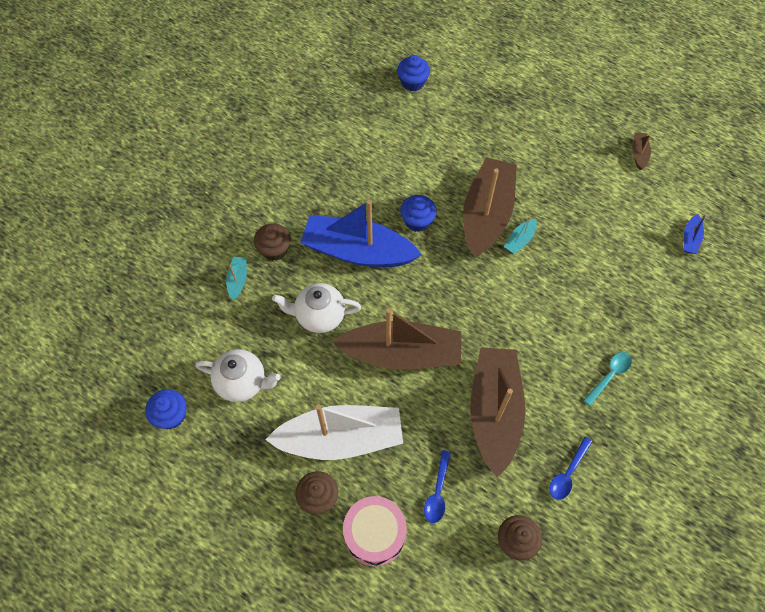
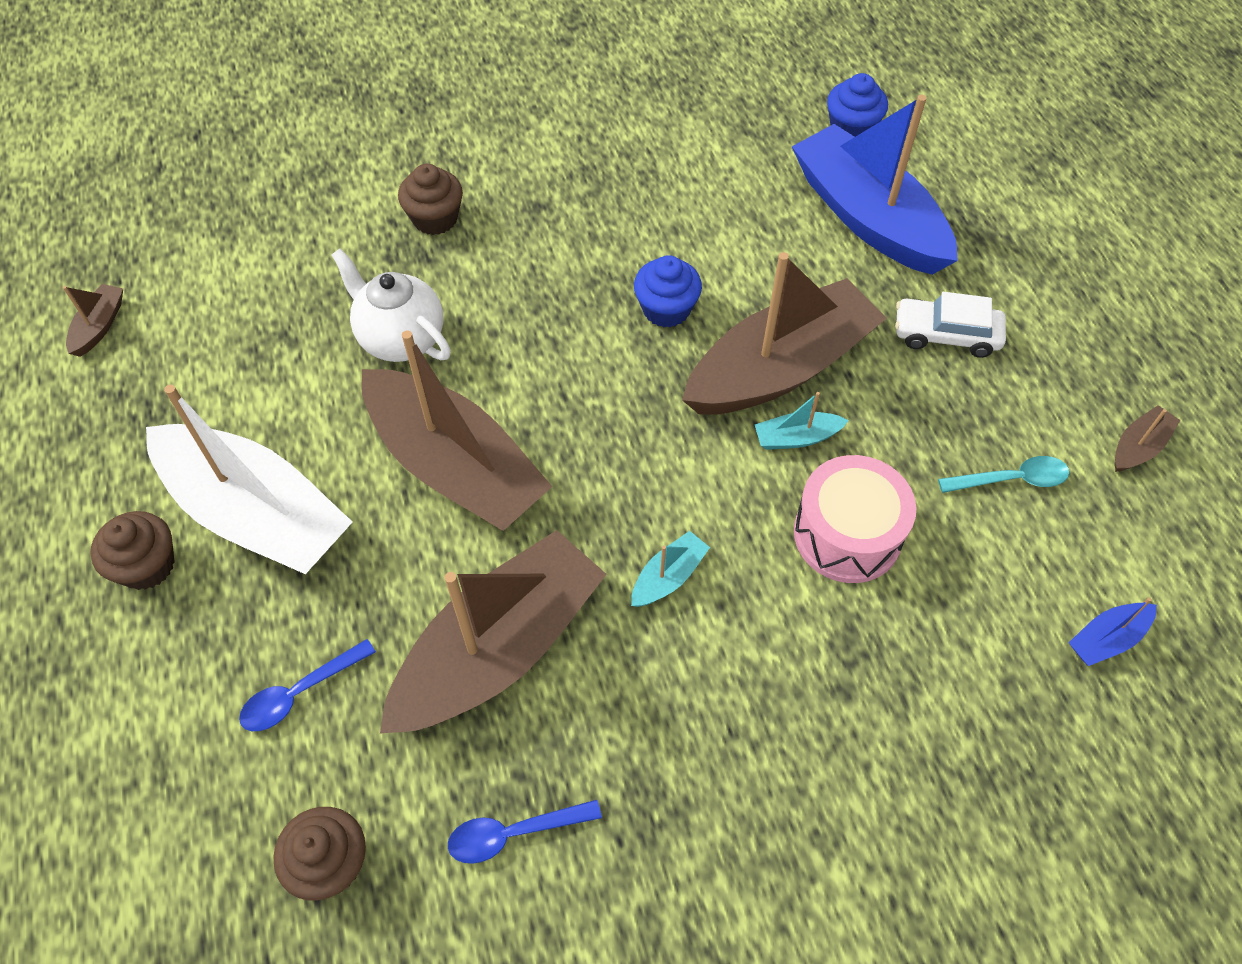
camera: 40 degrees right, 5 degrees down
(171, 415) = (99, 326): blue cupcake -> brown boat
(238, 280) = (350, 225): turquoise boat -> turquoise boat (668, 577)
(242, 383) = (219, 350): white teapot -> none
(358, 251) = (540, 293): blue boat -> blue boat (868, 217)
(375, 534) = (159, 676): pink drum -> pink drum (847, 534)
(534, 155) = (946, 335): none -> white car
(609, 375) = (738, 742): turquoise spoon -> turquoise spoon (1011, 479)

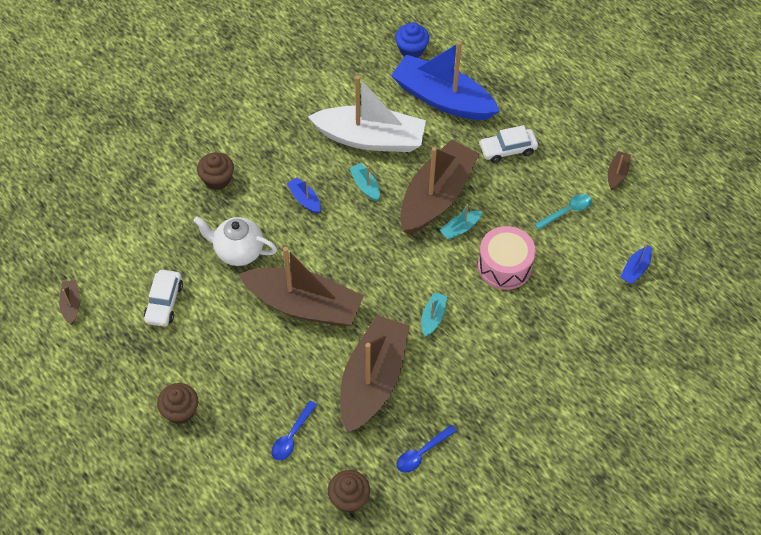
camera: 25 degrees left, 0 degrees up
(237, 376) = (164, 302): none -> white car
(256, 513) = (219, 366): white boat -> white boat (370, 138)
(554, 296) = (305, 199): none -> blue boat
(666, 309) = (365, 186): blue cupcake -> turquoise boat

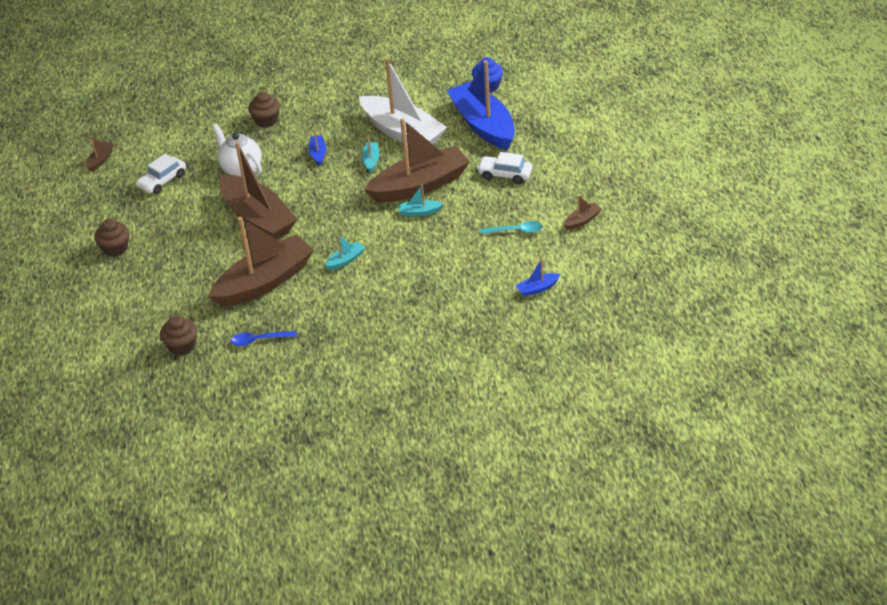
camera: 35 degrees right, 15 degrees down
(292, 436) = (176, 293): blue spoon -> none
(504, 266) = (432, 248): pink drum -> none

